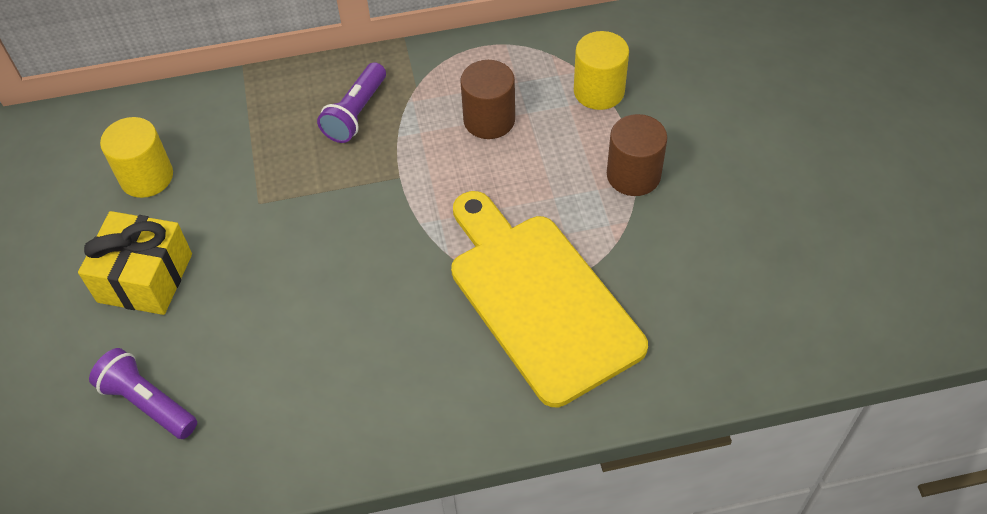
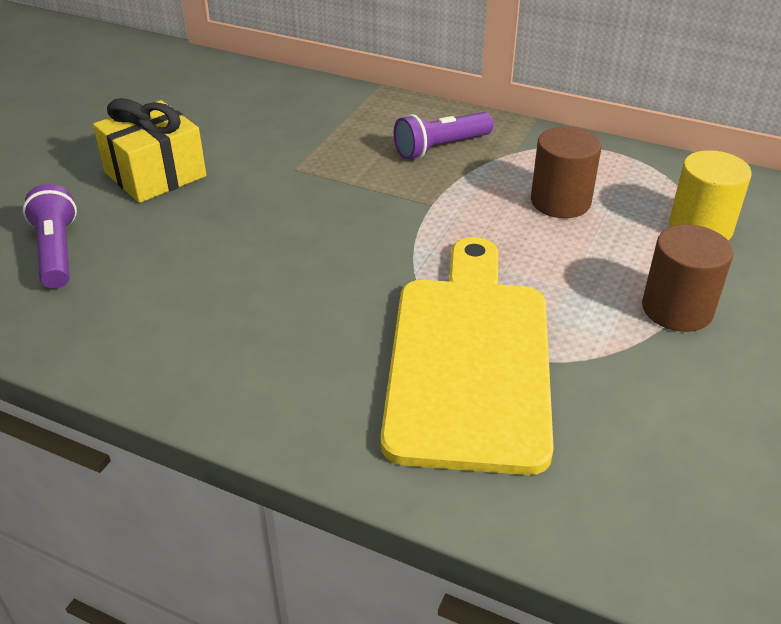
camera: 35 degrees right, 15 degrees down
(146, 177) = (232, 117): yellow cylinder -> none

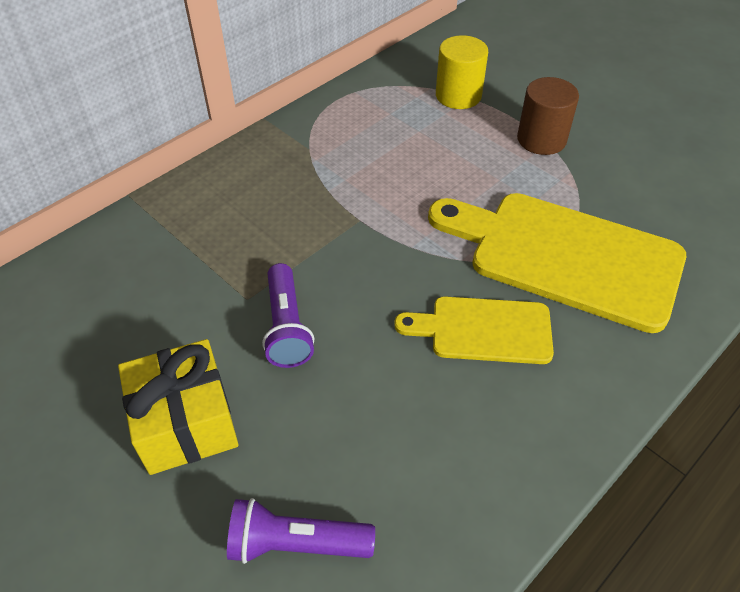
camera: 70 degrees left, 10 degrees up
(322, 313) = (483, 330): none -> yellow cutting board
(440, 148) = (274, 189): purple flashlight -> purple flashlight (287, 327)
(560, 202) = (394, 147): brown cylinder -> none

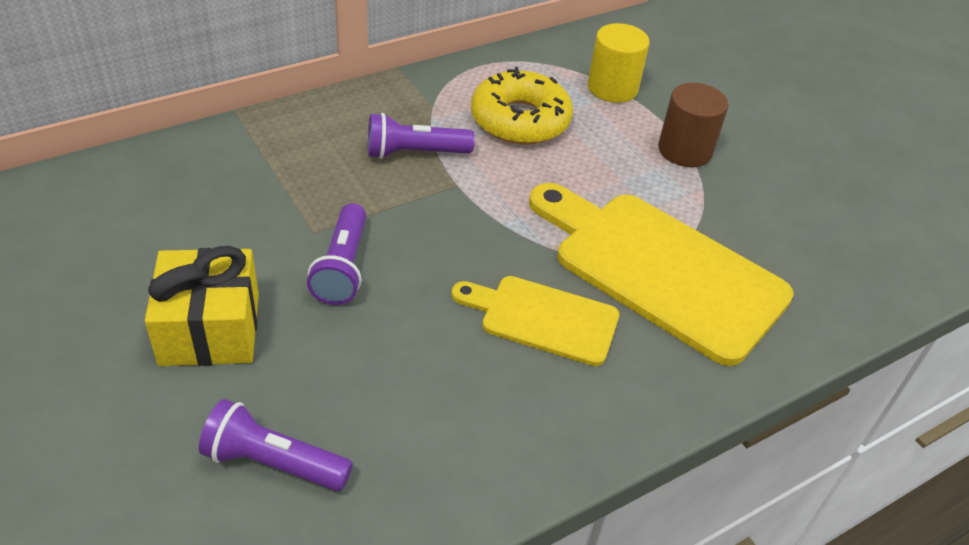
camera: 10 degrees right, 5 degrees down
(310, 198) = (414, 153): none -> purple flashlight
(391, 144) = (520, 120): none -> yellow donut

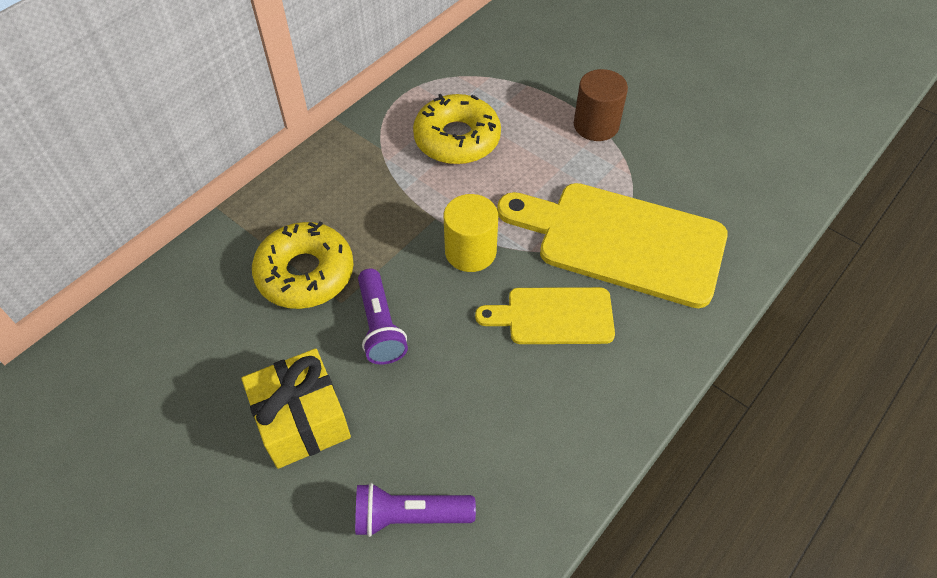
camera: 15 degrees left, 10 degrees up
(290, 194) = (305, 273): none -> yellow donut
(414, 153) = (387, 199): purple flashlight -> none
(612, 88) = (516, 83): yellow cylinder -> yellow cylinder (470, 252)

